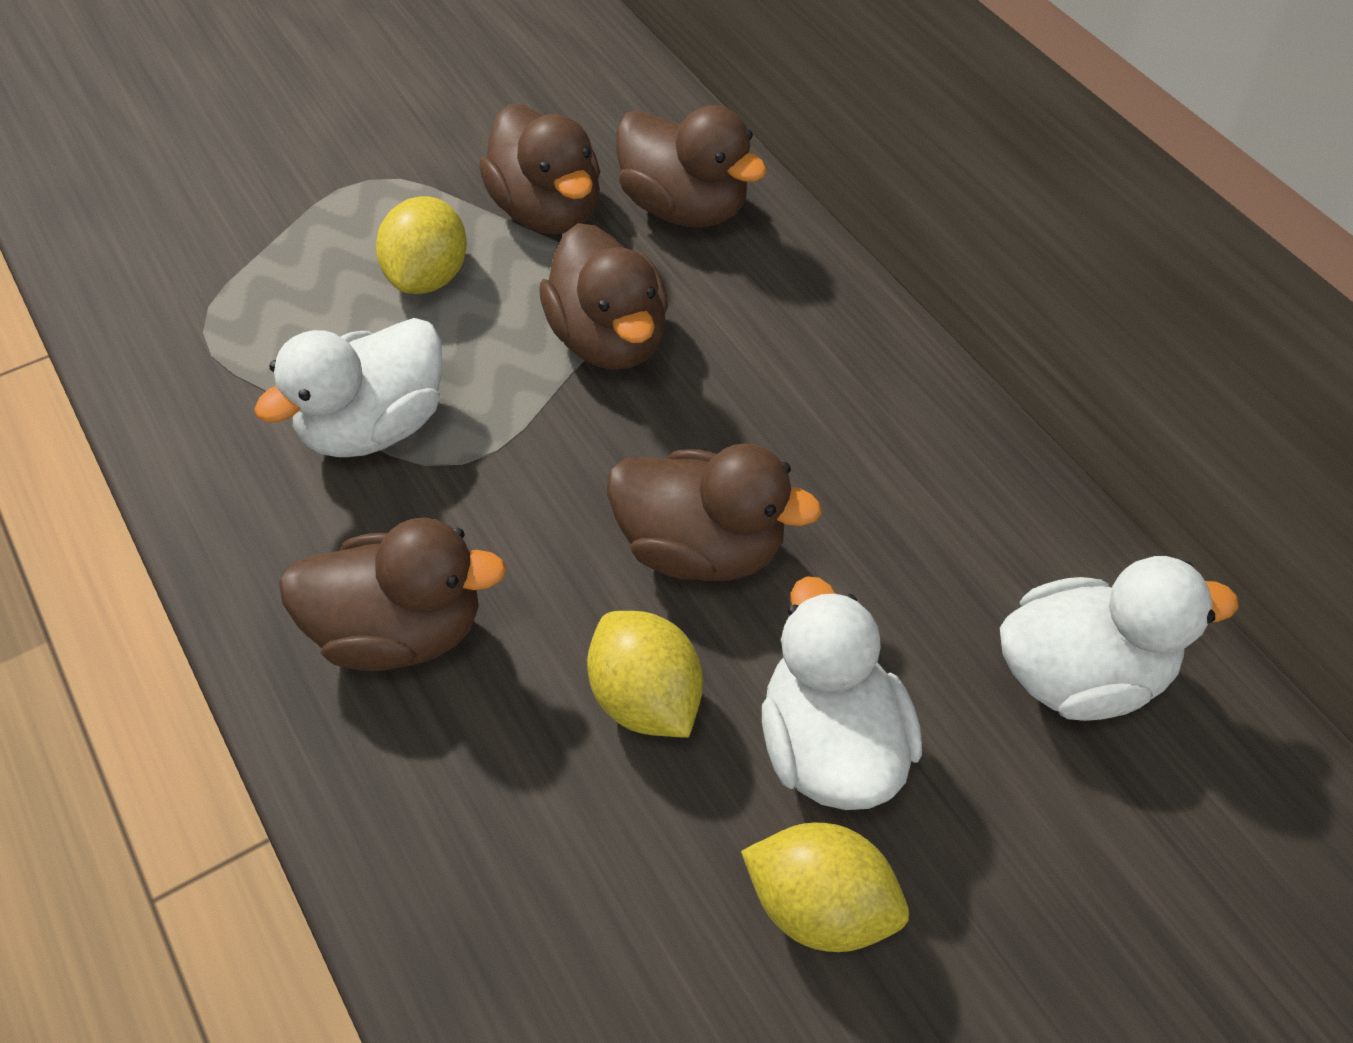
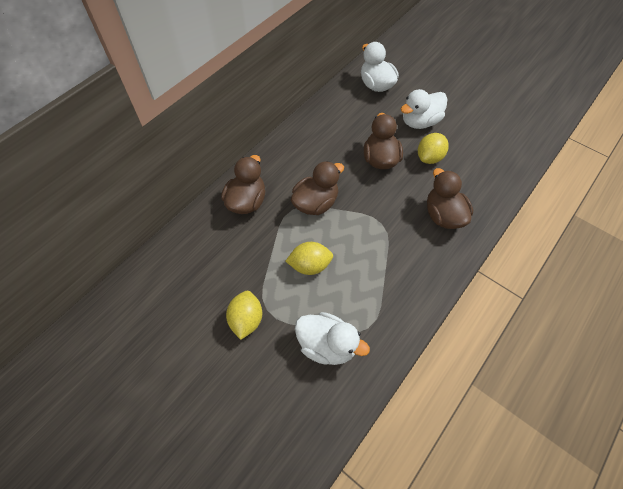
camera: 110 degrees left, 5 degrees up
(374, 426) = (380, 253): white duck -> white duck (327, 345)
(547, 211) = (263, 241): brown duck -> none
(820, 906) = (457, 115): yellow lemon -> yellow lemon (246, 320)

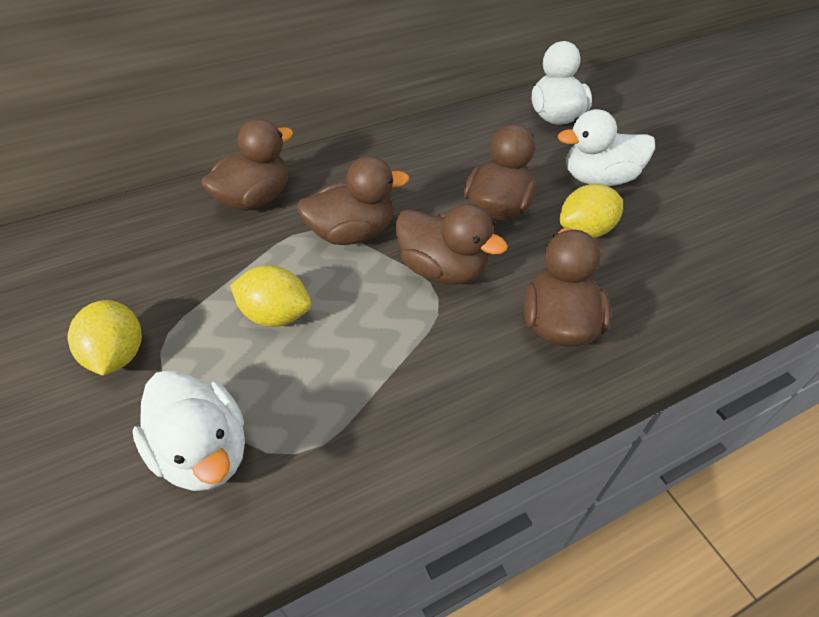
camera: 25 degrees right, 10 degrees down
(246, 320) = (118, 355): yellow lemon -> yellow lemon turned 45 degrees counterclockwise
(374, 207) = (442, 269): none -> brown duck

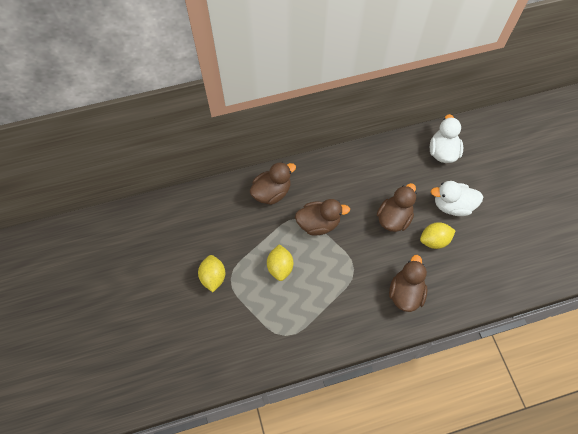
camera: 10 degrees right, 15 degrees up
(205, 451) = (251, 328): white duck -> none
(276, 315) = (280, 267): yellow lemon -> yellow lemon turned 60 degrees clockwise
(442, 269) = (358, 253): brown duck -> none

